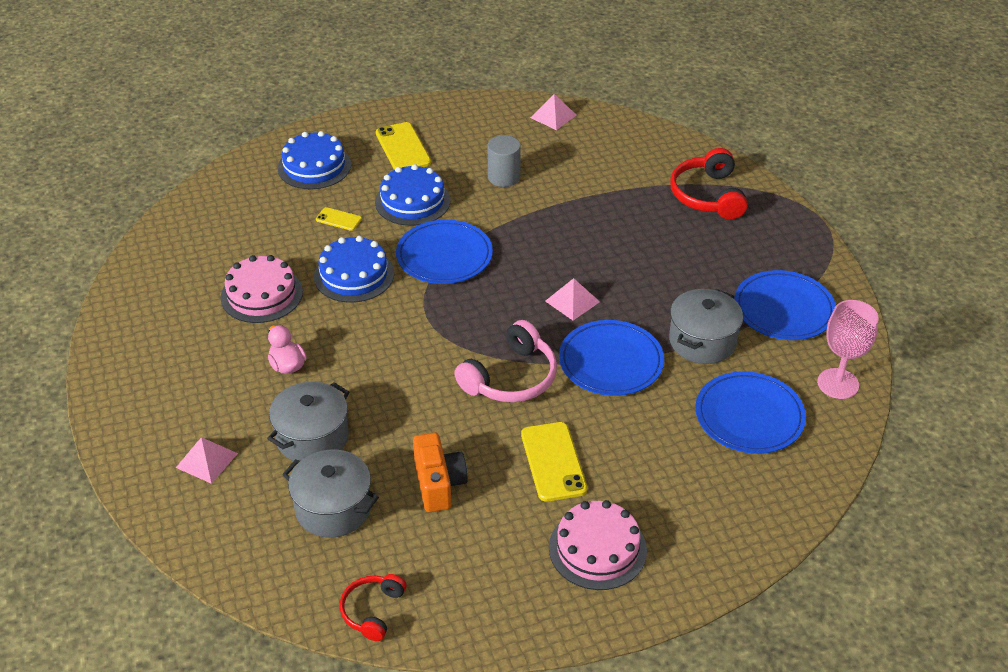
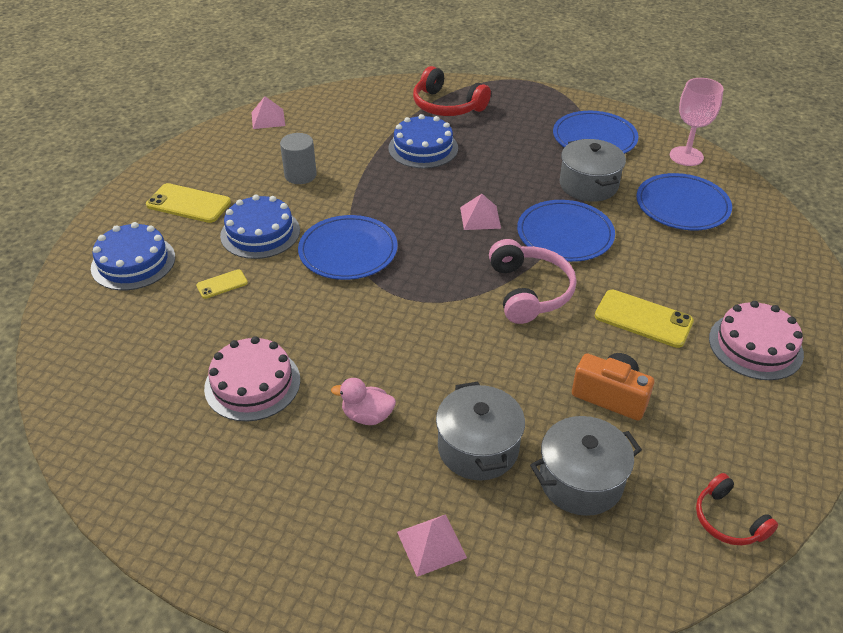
camera: 50 degrees left, 0 degrees up
(354, 275) = (304, 312): blue cake -> blue cake (423, 148)

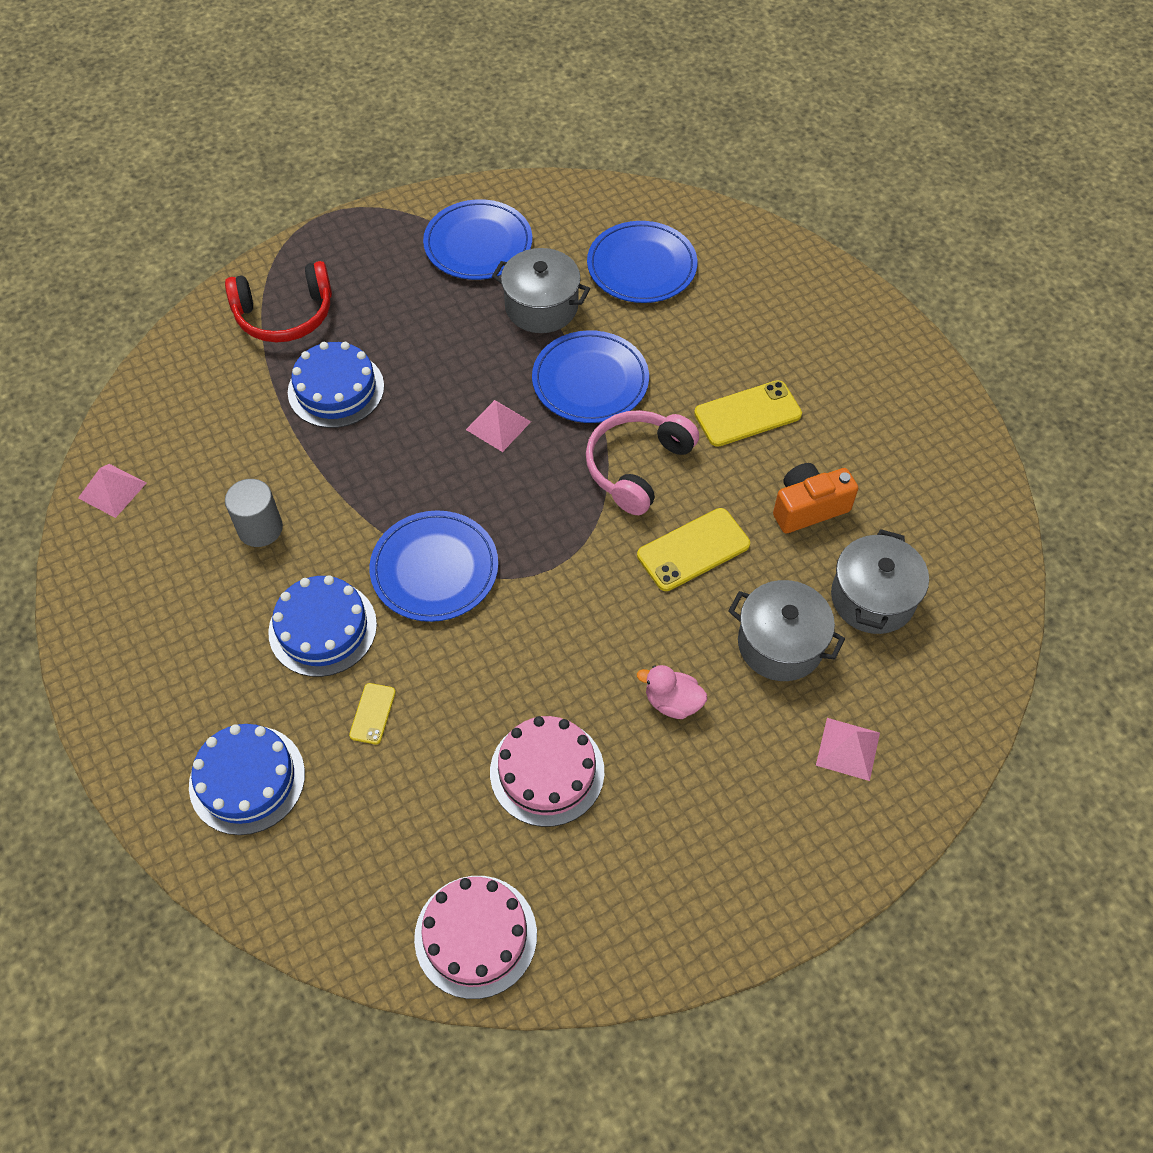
camera: 50 degrees left, 15 degrees up
(188, 204) = (195, 666): yellow phone -> yellow phone (693, 550)
(367, 416) = (672, 702): pink duck -> pink duck turned 60 degrees clockwise
(529, 291) = (637, 466): pink headphones -> pink headphones turned 90 degrees counterclockwise
(686, 156) = (580, 203): pink goblet -> none
(728, 520) = (983, 534): red headphones -> none
(755, 346) = (844, 367): pink cake -> pink cake (475, 936)

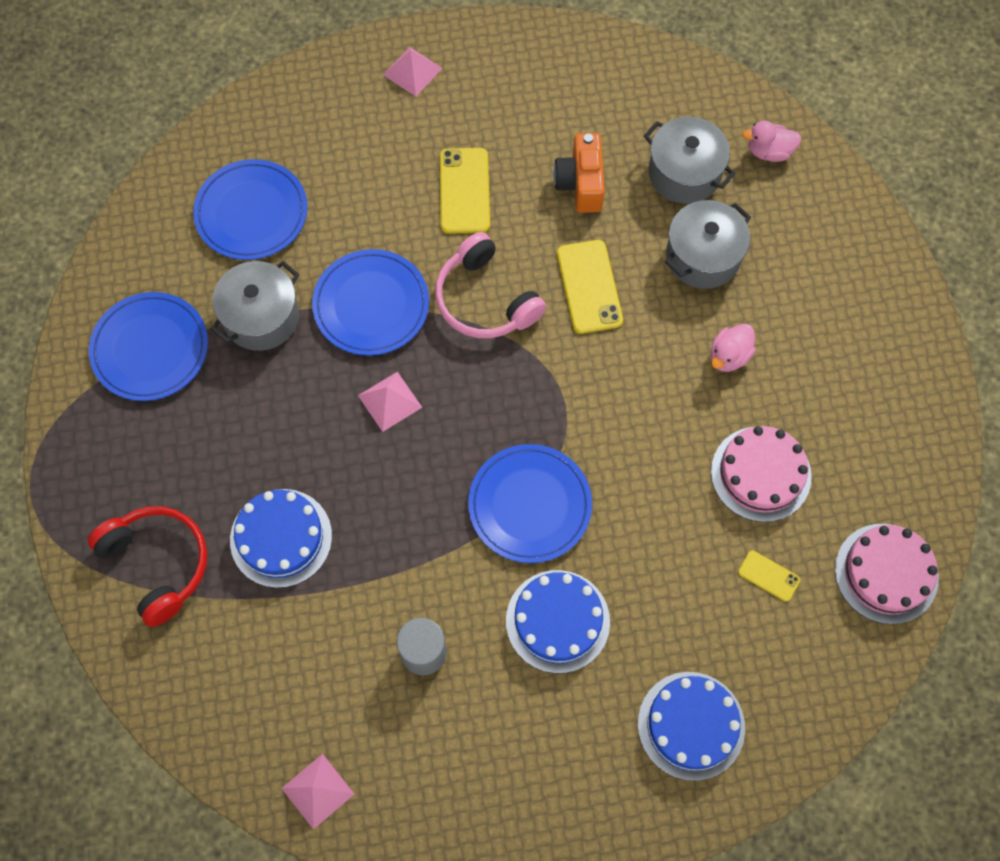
camera: 70 degrees left, 10 degrees up
(285, 315) = (158, 563): red headphones -> red headphones turned 45 degrees counterclockwise
(372, 713) = (660, 600): yellow phone -> yellow phone (768, 576)
(847, 748) = (810, 246): pink pyramid -> pink pyramid (412, 71)
(946, 674) = (769, 152): none -> pink duck

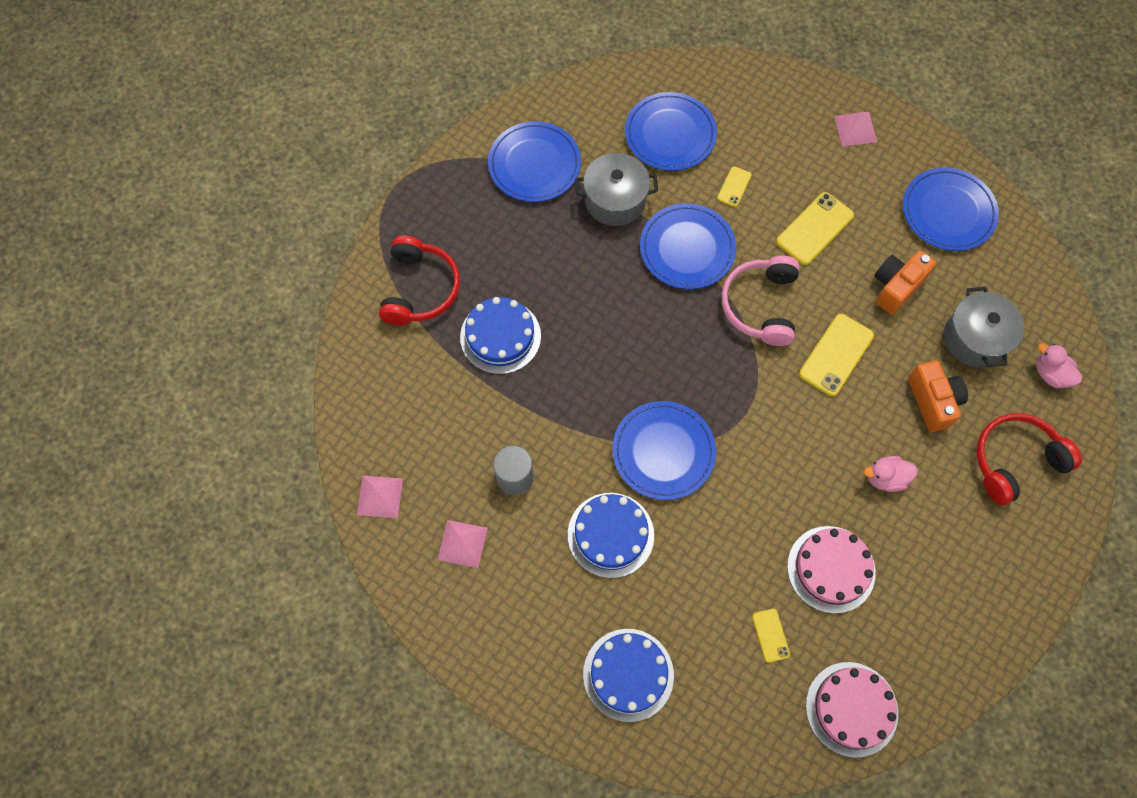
camera: 45 degrees right, 0 degrees up
(357, 212) = (734, 187): none -> yellow phone
(390, 401) = (641, 315): pink pyramid -> pink pyramid (462, 543)
(560, 81) = (948, 212): none -> blue plate
(703, 256) = (933, 401): grey pot -> orange camera
(810, 248) = (1015, 460): none -> red headphones

